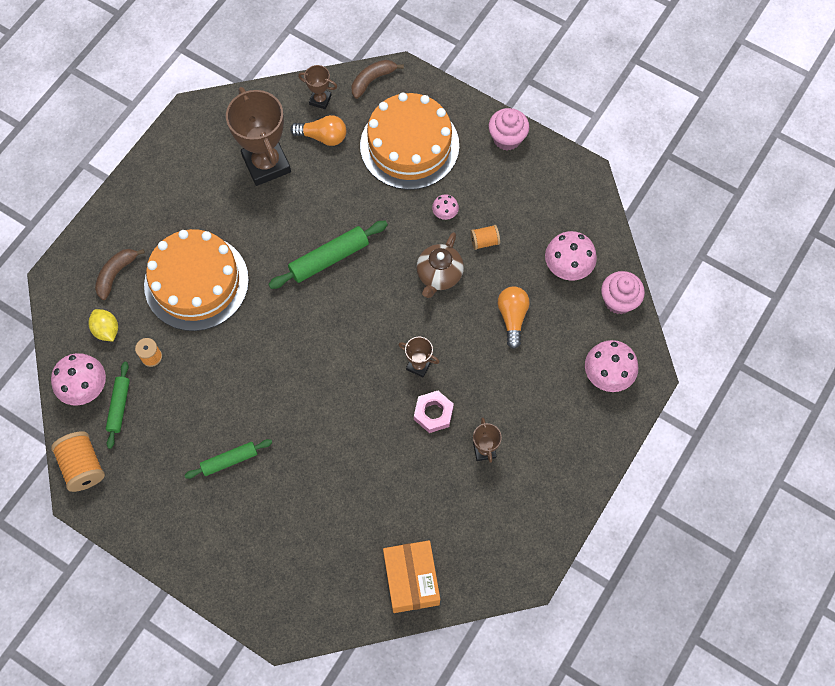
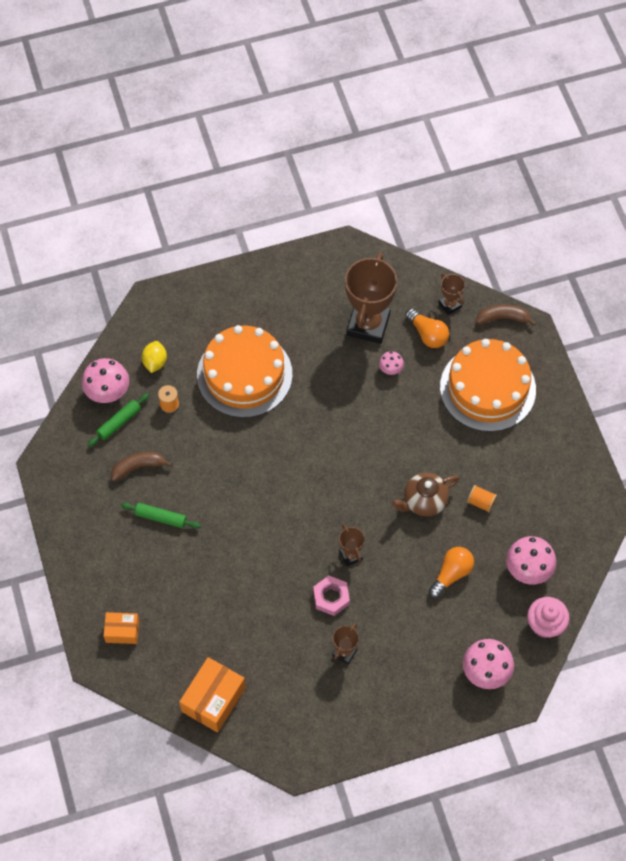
camera: 40 degrees right, 5 degrees down
(83, 466) = (61, 445): orange spool -> none
(116, 274) = (194, 327): brown banana -> brown banana (138, 467)
(281, 586) = (122, 631): none -> orange box
(329, 258) = (353, 428): green rolling pin -> none
(445, 213) = (469, 459): pink mushroom -> pink mushroom (390, 369)
(507, 138) = (569, 438): pink cupcake -> none

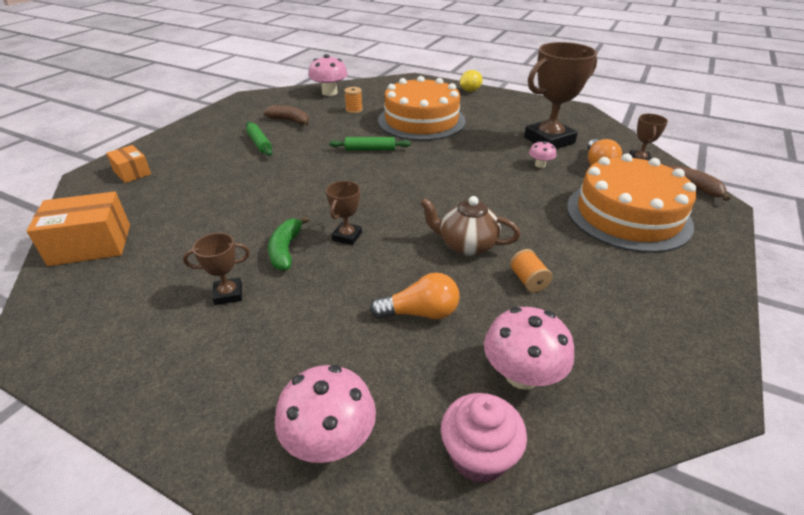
camera: 45 degrees right, 25 degrees down
(119, 422) = (313, 103): green rolling pin -> green rolling pin (370, 149)
(155, 362) = (375, 95): yellow lemon -> yellow lemon (470, 91)
(331, 597) = (286, 250): pink nut -> green banana

